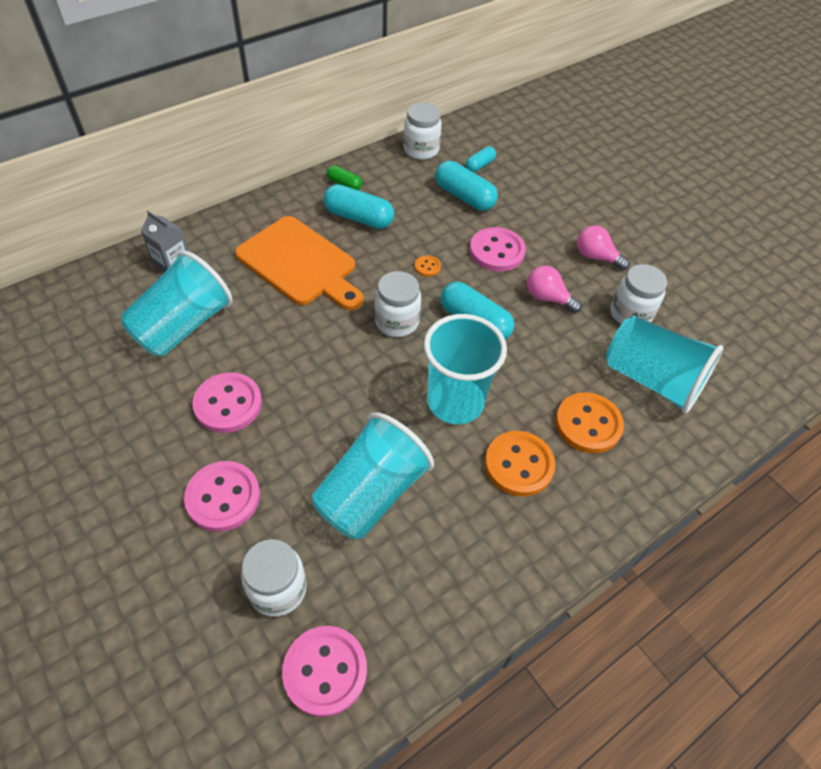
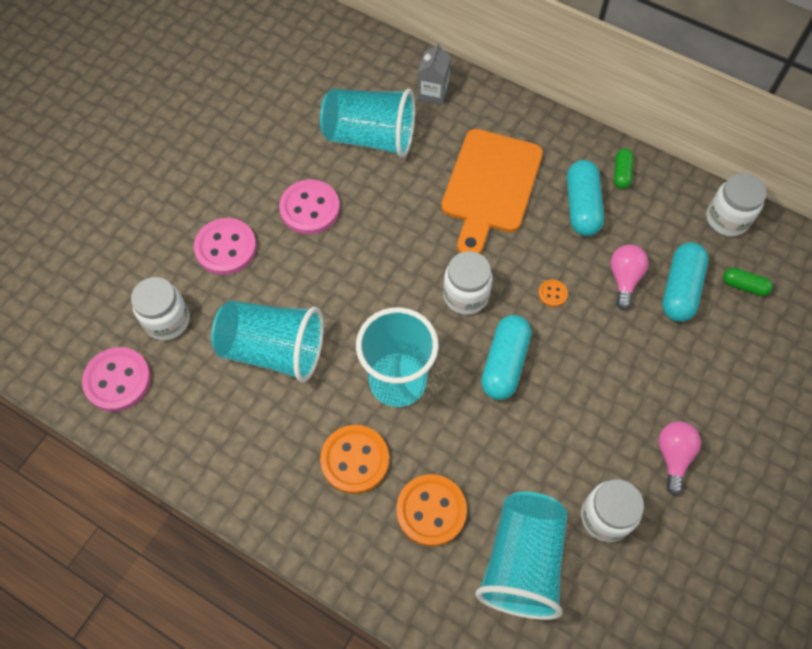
camera: 70 degrees right, 10 degrees up
(479, 165) = (744, 286): turquoise capsule -> green capsule
(497, 251) = (616, 350): pink button -> none
(548, 298) = (578, 423): pink light bulb -> pink light bulb (624, 279)

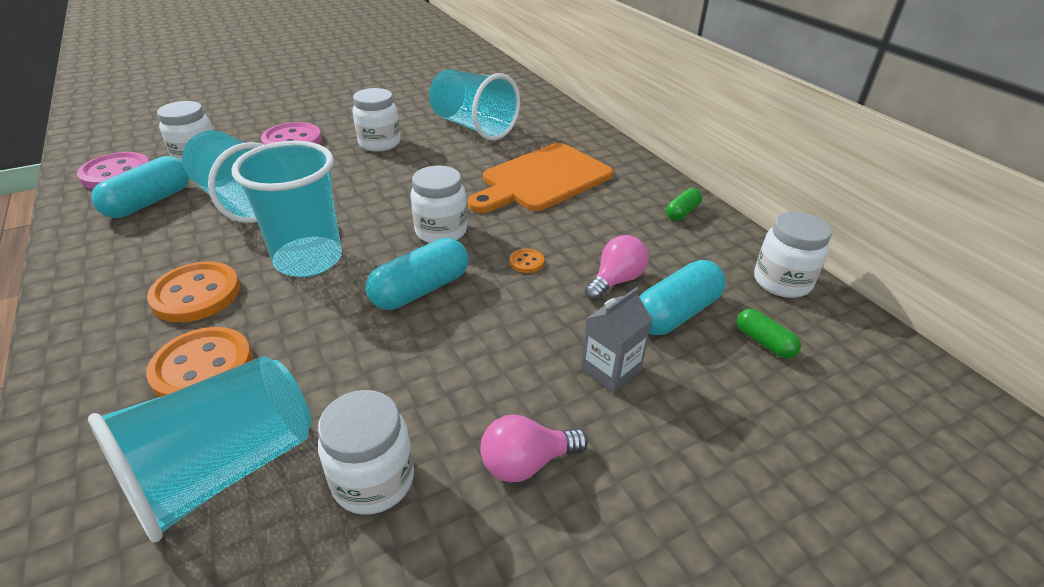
camera: 30 degrees right, 25 degrees down
(310, 208) = (379, 143): pink button -> white jar
(433, 93) = (550, 122): grey carton -> grey carton (610, 370)
(582, 206) = (619, 218): turquoise capsule -> turquoise capsule (149, 202)
(673, 456) = (526, 462): pink light bulb -> pink light bulb turned 150 degrees counterclockwise

